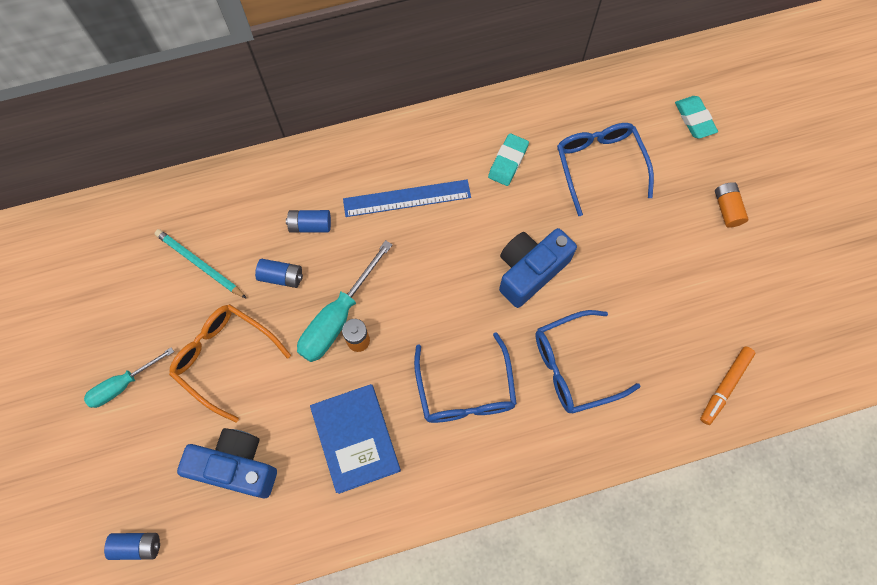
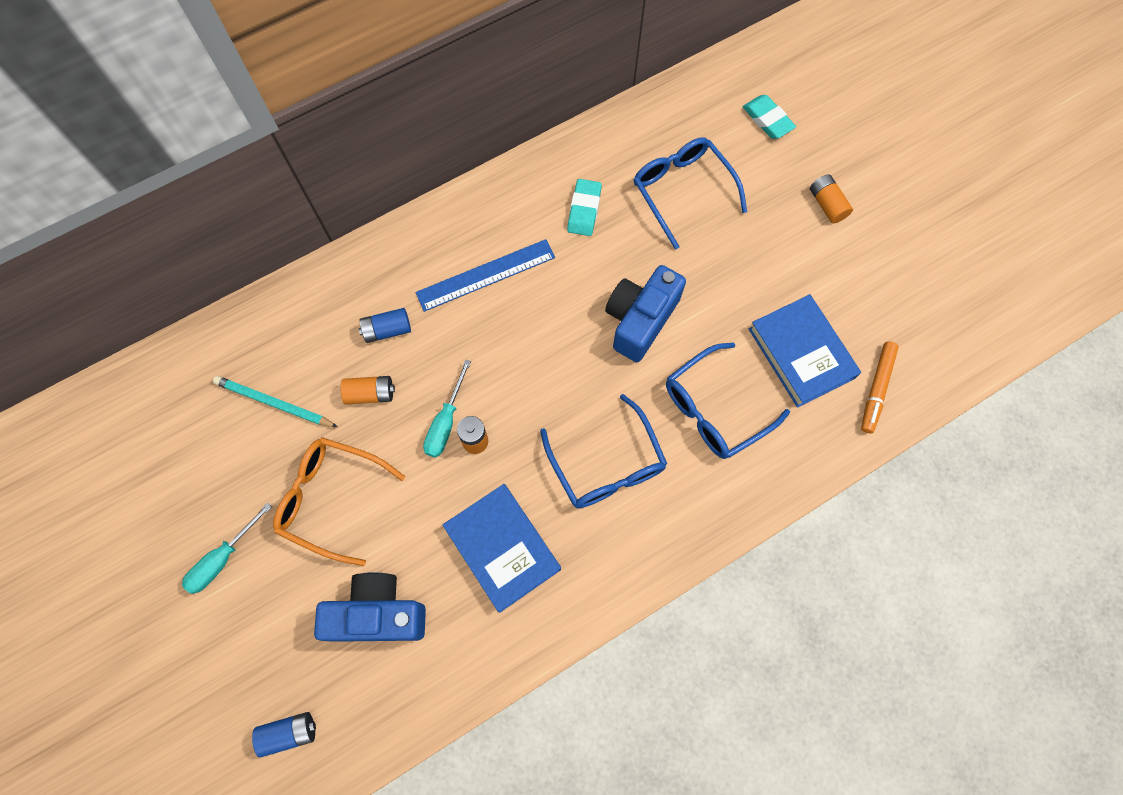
camera: 15 degrees left, 0 degrees up
(281, 276) = (370, 394): blue battery -> orange battery
(338, 317) = (446, 422): turquoise screwdriver -> turquoise screwdriver, size x0.64
(665, 337) = (801, 353): none -> blue book

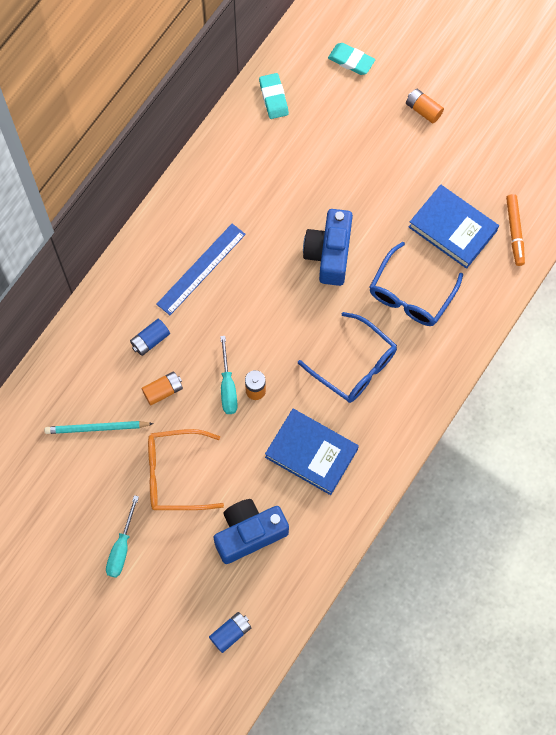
camera: 25 degrees left, 0 degrees up
(584, 210) = (249, 189): turquoise eraser -> turquoise eraser (273, 98)
(682, 190) = (313, 143): blue glasses -> none

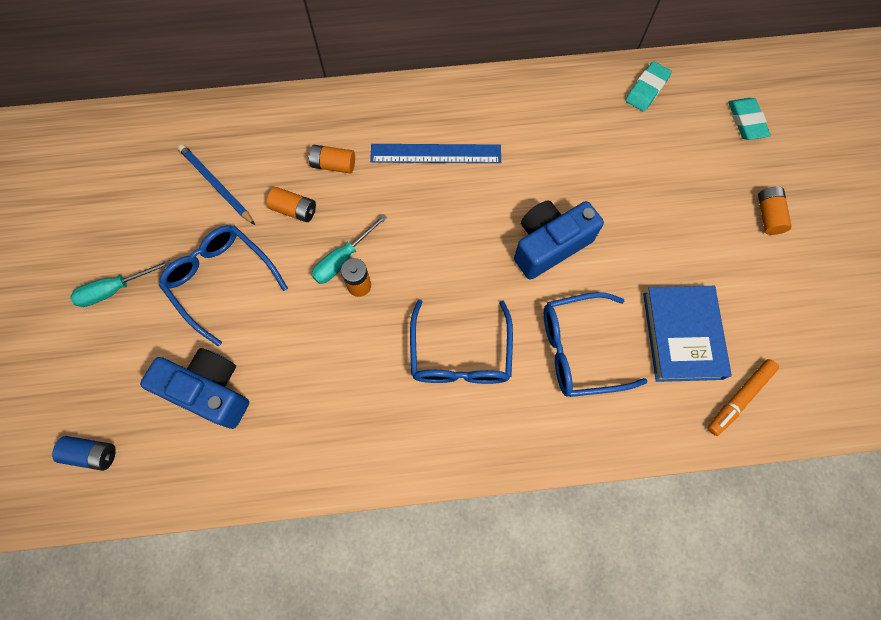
camera: 50 degrees right, 0 degrees up
(97, 428) = (216, 185): turquoise pencil -> blue pencil
(150, 340) = (333, 165): blue battery -> orange battery
(174, 474) = (220, 280): orange glasses -> blue glasses
(311, 453) = (337, 384): blue book -> none

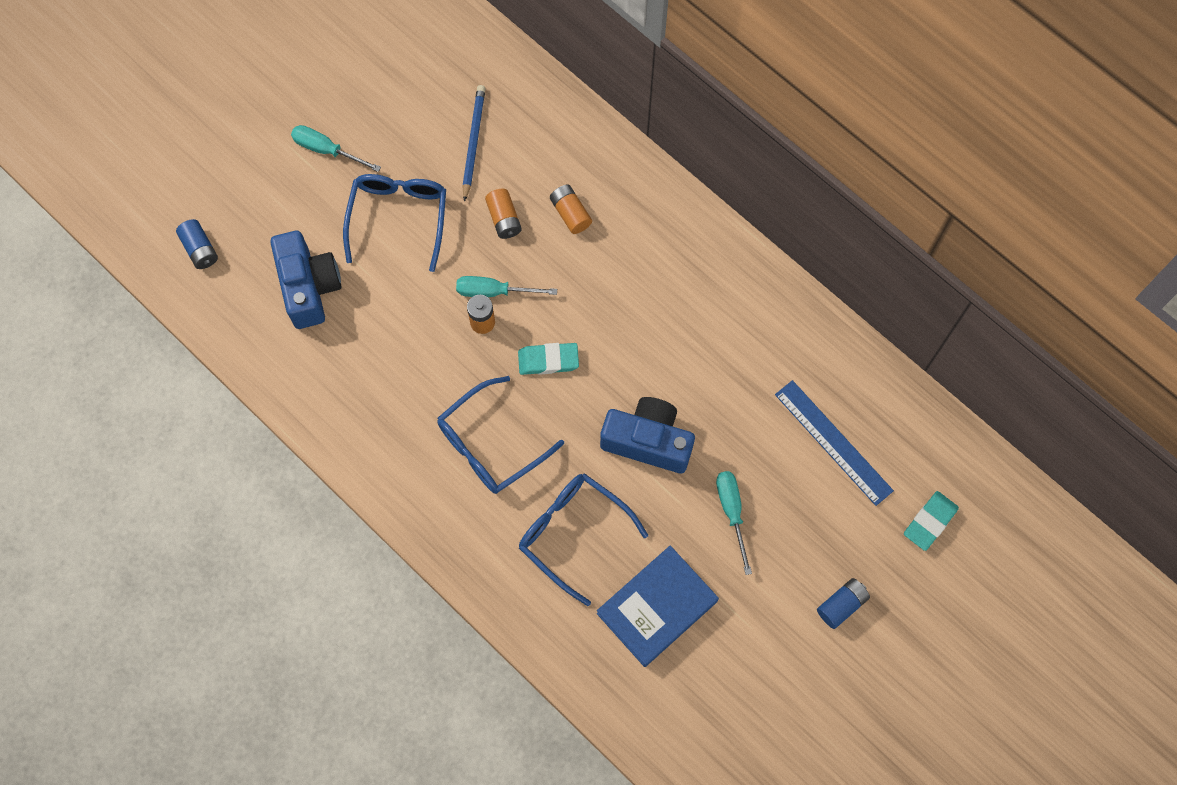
camera: 50 degrees right, 0 degrees up
(435, 153) = (654, 284): blue ruler -> blue ruler (833, 442)
(646, 232) = (731, 512): none -> turquoise screwdriver
(647, 89) = (884, 410): turquoise eraser -> turquoise eraser (548, 360)
(739, 398) = (638, 691): orange marker -> none
(768, 215) = (841, 605): orange battery -> blue battery

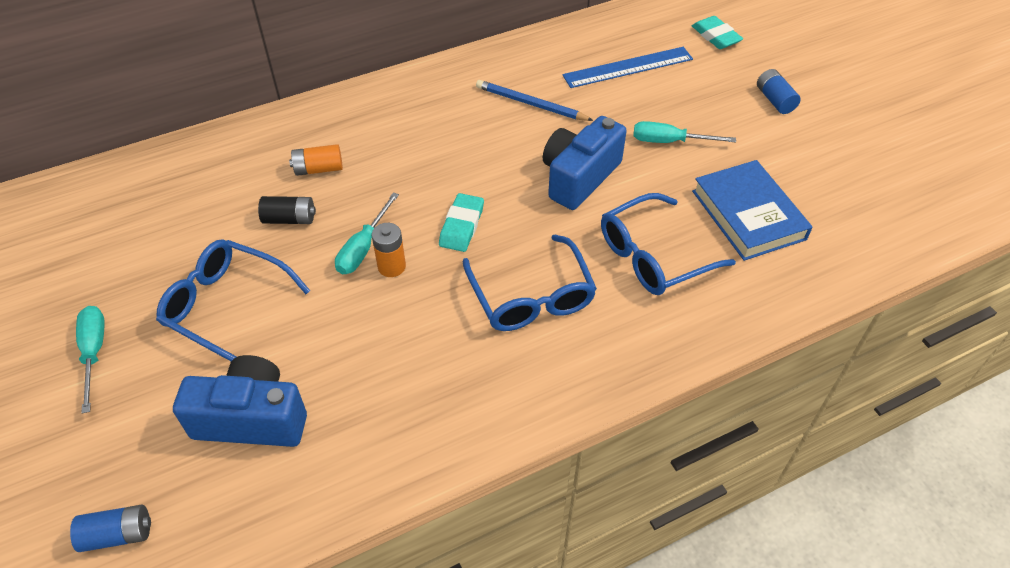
camera: 70 degrees left, 20 degrees down
(327, 150) = (94, 352): turquoise screwdriver -> turquoise screwdriver turned 120 degrees clockwise
(473, 142) = (188, 220): blue pencil -> blue pencil (531, 104)
(504, 219) = (290, 219): orange battery -> black battery

